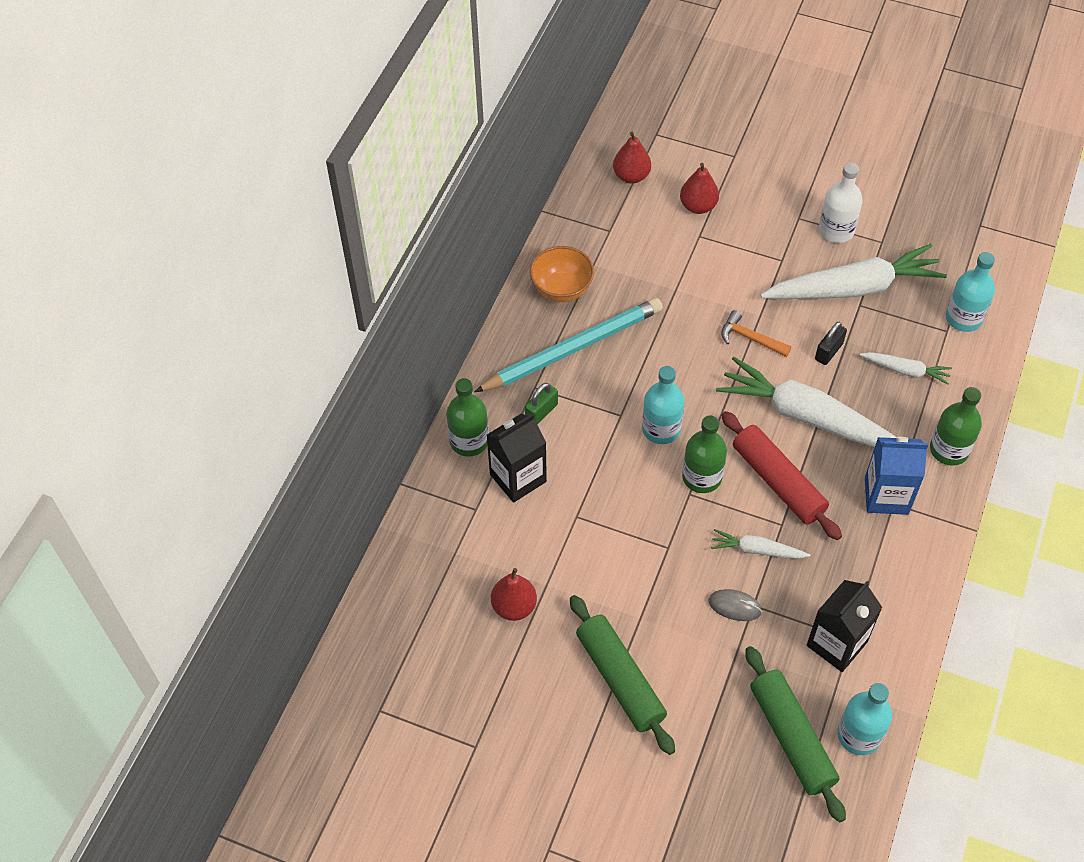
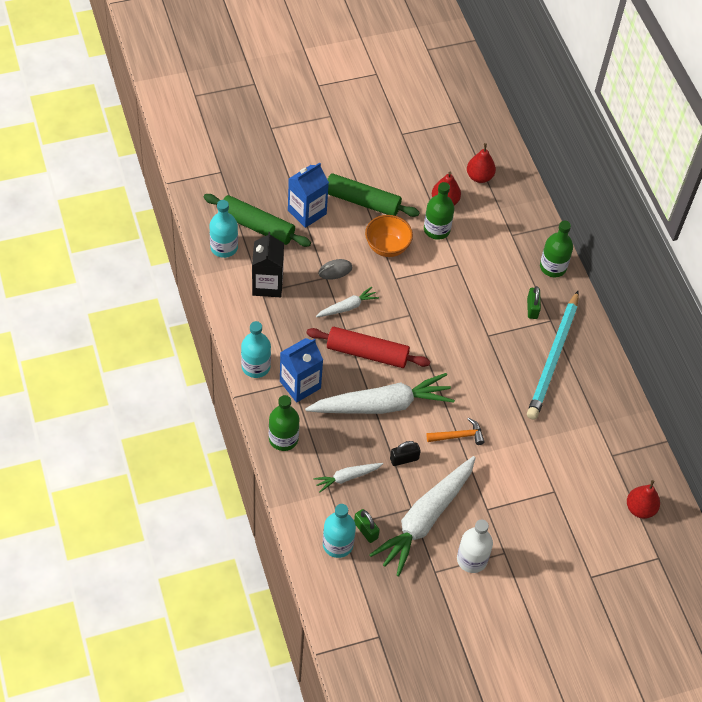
camera: 135 degrees right, 0 degrees up
(518, 478) = (507, 264): black carton -> none
(561, 289) = (598, 392): orange bowl -> orange bowl (387, 247)
(661, 429) = (458, 342): turquoise bottle -> turquoise bottle (256, 366)
(698, 206) = (576, 515): red pear -> red pear (479, 177)
(702, 477) = (411, 328): green bottle -> green bottle (436, 229)
(707, 713) = (307, 212): none -> blue carton
(828, 351) = (404, 459): black padlock -> black padlock turned 75 degrees clockwise
(924, 313) = (366, 530): none -> green padlock

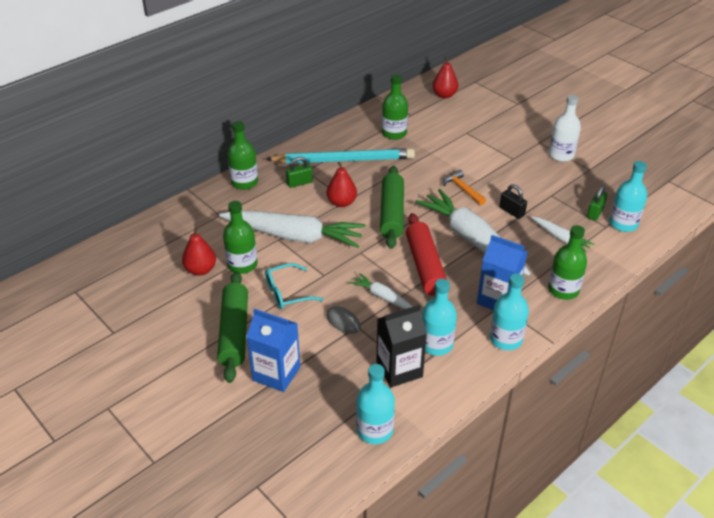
camera: 110 degrees left, 15 degrees down
(256, 226) = (324, 411): green rolling pin -> green rolling pin (392, 213)
(277, 318) = (436, 344): none -> turquoise bottle
(387, 247) = (287, 293): orange bowl -> turquoise glasses
(425, 519) = (552, 185): white carrot -> white carrot (294, 236)
(479, 177) = (153, 255): red pear -> red pear (341, 203)
(582, 422) = (394, 133): none -> green bottle

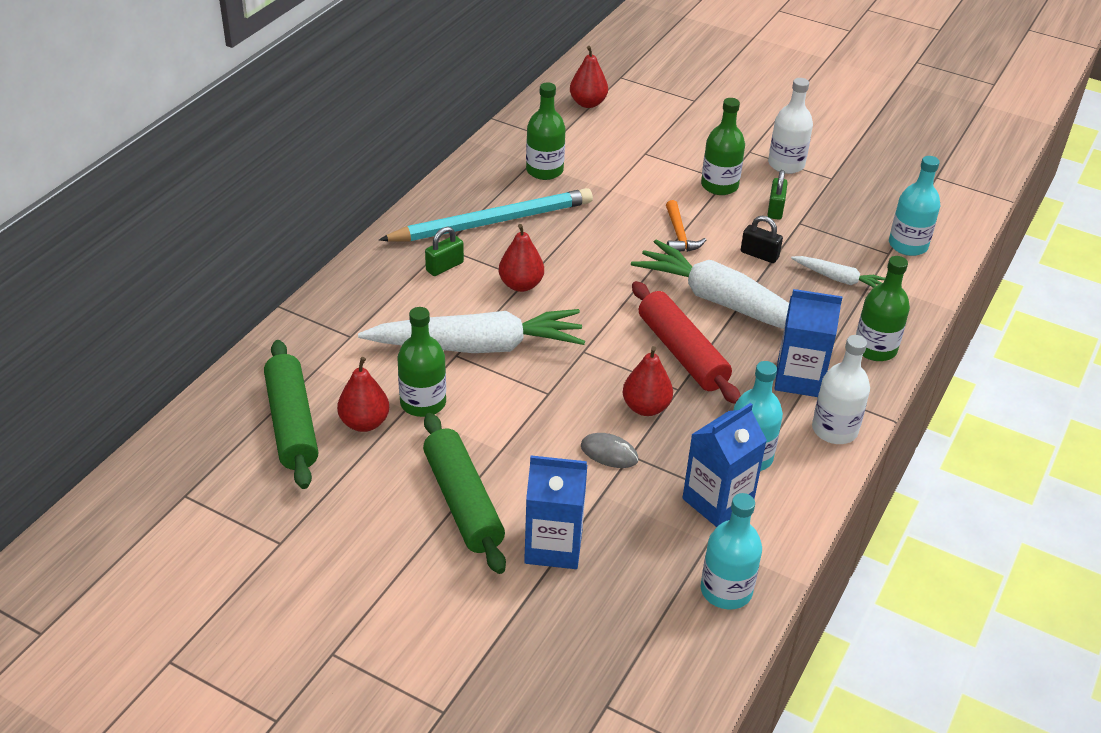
camera: 20 degrees left, 0 degrees up
(244, 182) = (361, 280): green bottle -> green bottle (719, 185)
(287, 293) = (509, 429): turquoise glasses -> none
(382, 297) = (646, 407): white carrot -> red pear
(392, 213) = (599, 287): green rolling pin -> green rolling pin (292, 423)
(399, 369) = (717, 501): black carton -> blue carton
(462, 189) = (679, 235): orange hammer -> orange hammer turned 135 degrees counterclockwise
(505, 339) = (834, 430): turquoise bottle -> white bottle
(595, 213) = (866, 237): green padlock -> green padlock (775, 209)

